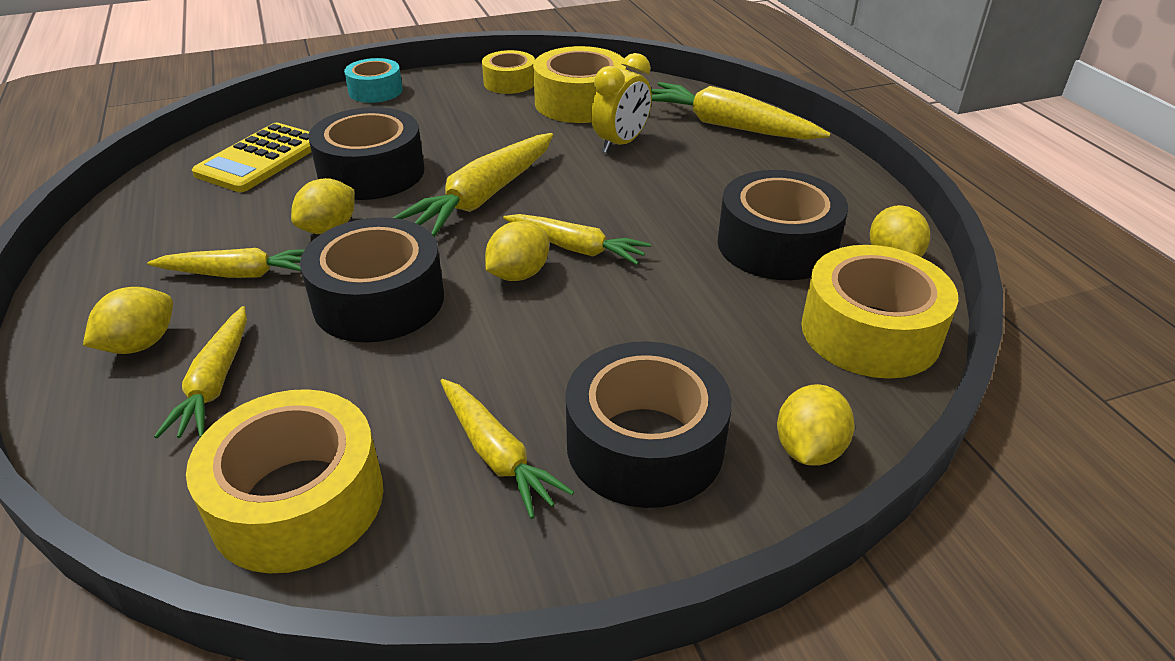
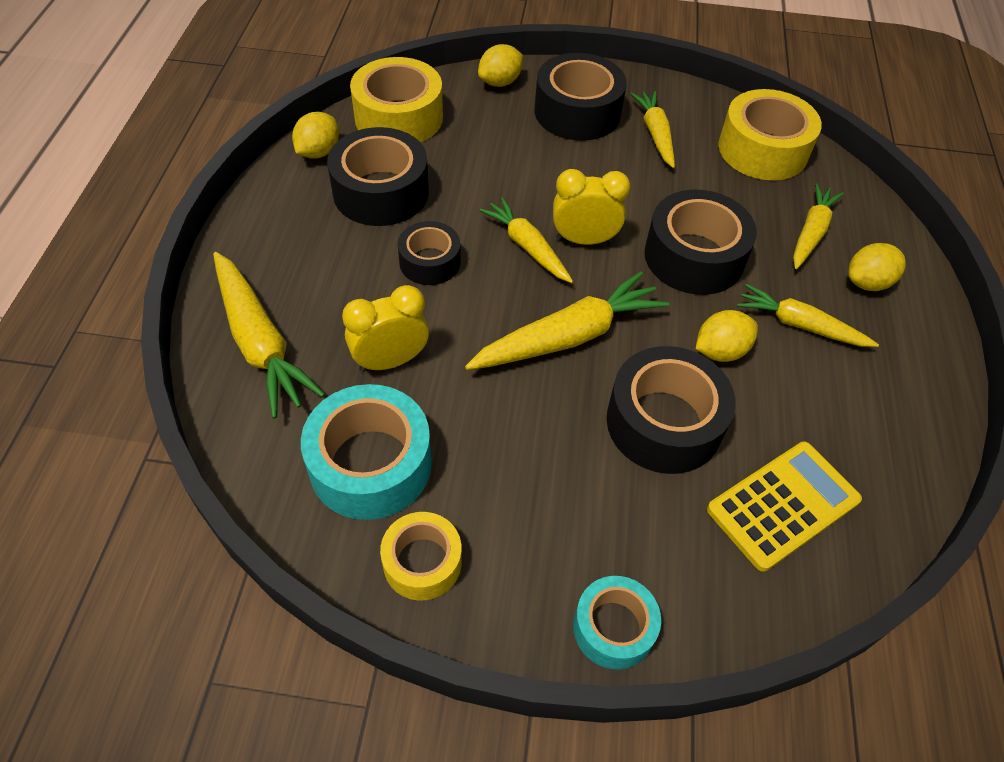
camera: 155 degrees left, 15 degrees up
(518, 274) = (584, 240): yellow lemon -> yellow clock
(580, 102) = (370, 464): yellow tape -> turquoise tape
(659, 207) = (430, 262): none -> black tape

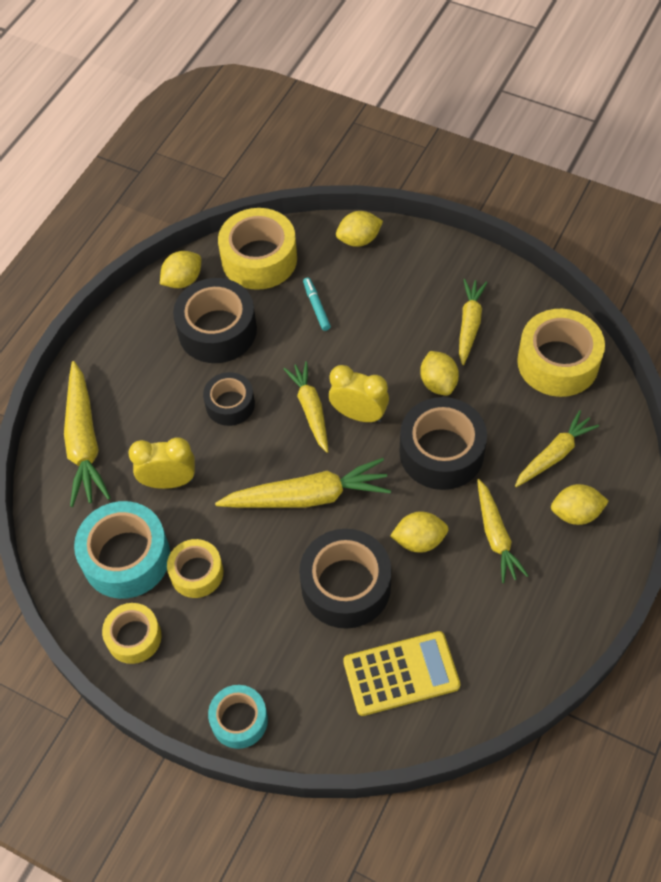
camera: 25 degrees right, 5 degrees up
(472, 458) = (196, 573): none -> yellow tape
(484, 149) = (316, 307): none -> turquoise marker
(577, 112) = (412, 286): black tape -> none
(653, 192) = (438, 383): none -> yellow lemon
(800, 325) = (496, 536): yellow carrot -> yellow carrot turned 150 degrees counterclockwise

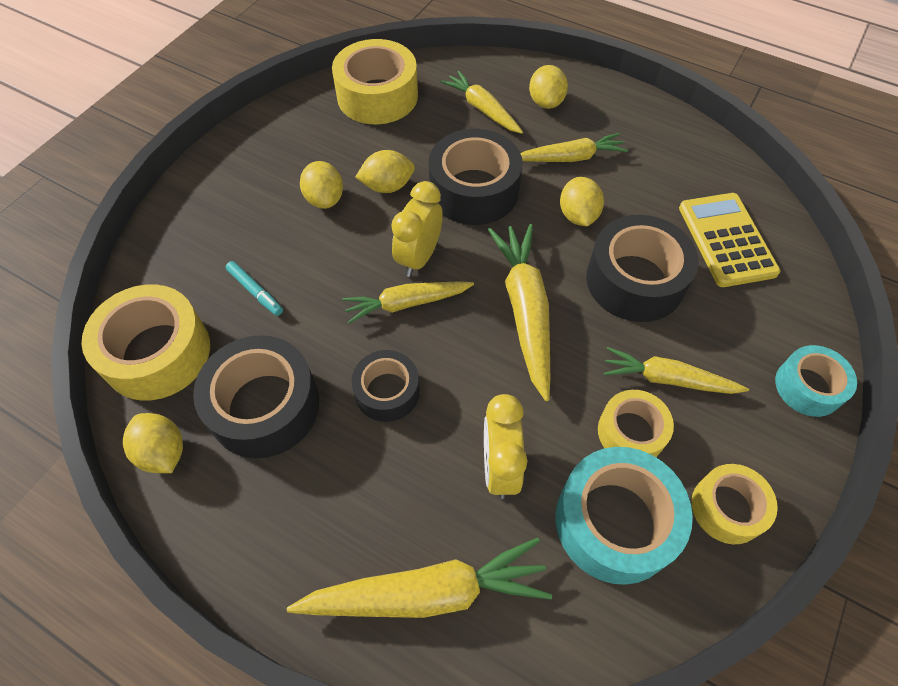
camera: 90 degrees left, 0 degrees up
(316, 307) = (255, 291): turquoise marker -> turquoise marker turned 120 degrees counterclockwise
(359, 240) = (165, 244): yellow lemon -> yellow lemon (325, 199)
(469, 324) = (316, 155): yellow carrot -> yellow carrot (667, 379)

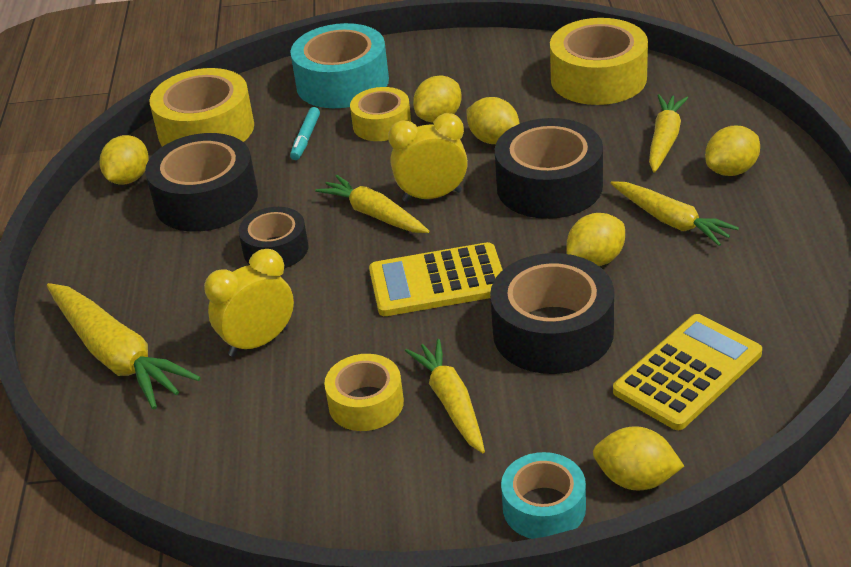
camera: 60 degrees right, 20 degrees down
(525, 311) = (437, 281): yellow carrot -> yellow calculator
(615, 522) = (263, 431): turquoise tape -> turquoise tape (342, 82)
(727, 508) = (339, 499): yellow tape -> yellow tape (382, 124)
(809, 323) = (636, 479): none -> yellow lemon

